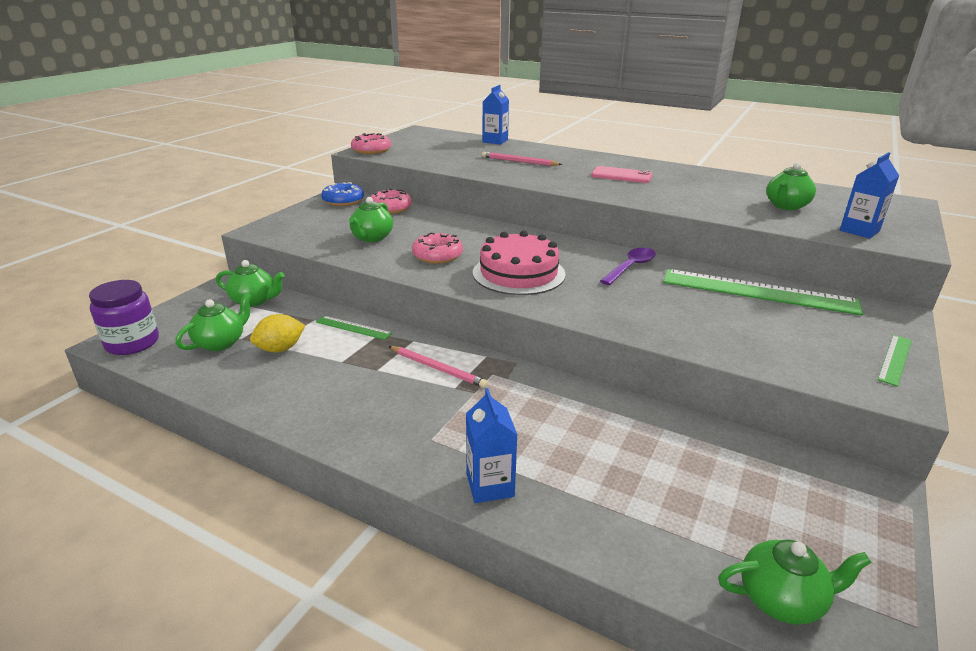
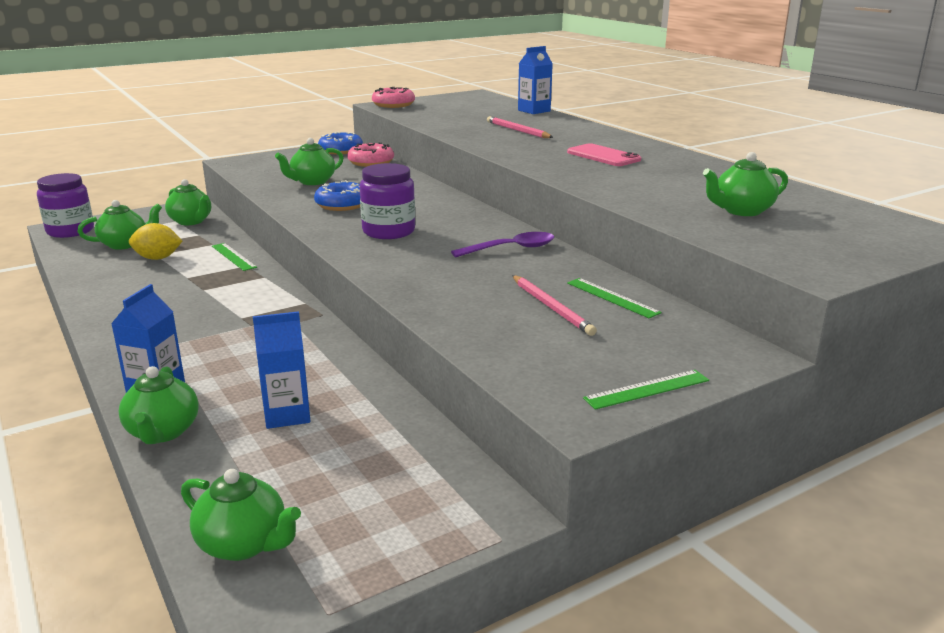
camera: 30 degrees right, 5 degrees down
(437, 256) = (342, 205): pink donut -> blue donut
(438, 368) = (250, 301): pink pencil -> pink pencil (551, 307)
(518, 273) = (388, 231): pink cake -> purple jar
(564, 527) = (163, 432): none -> green teapot
(758, 292) = (612, 297): green ruler -> green ruler, size x0.46
(859, 231) = (781, 247): blue carton -> blue carton (287, 414)

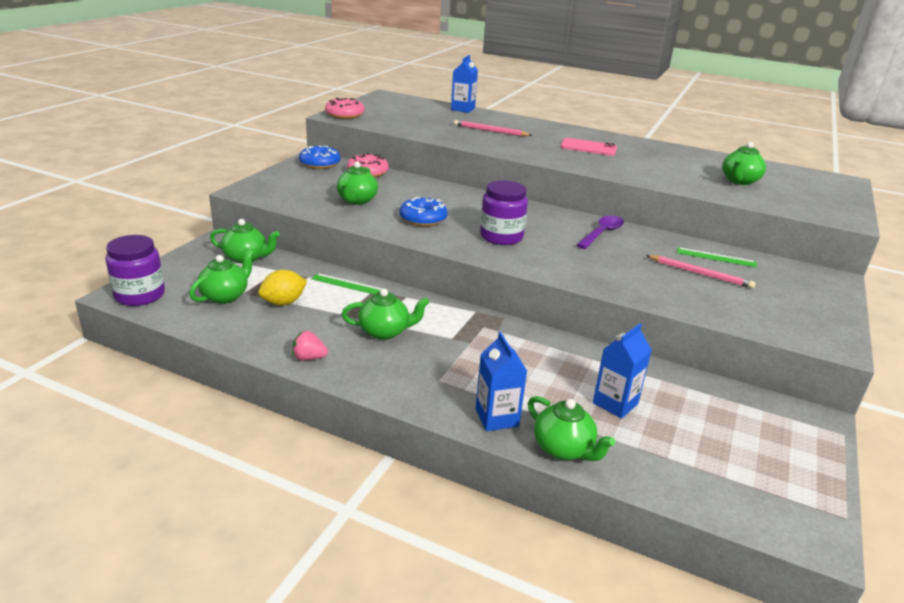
camera: 35 degrees left, 5 degrees up
(100, 301) = (309, 358): none -> pink strawberry
(244, 544) = (743, 500): green teapot -> green teapot (385, 332)
(647, 389) = (832, 316): green ruler -> none

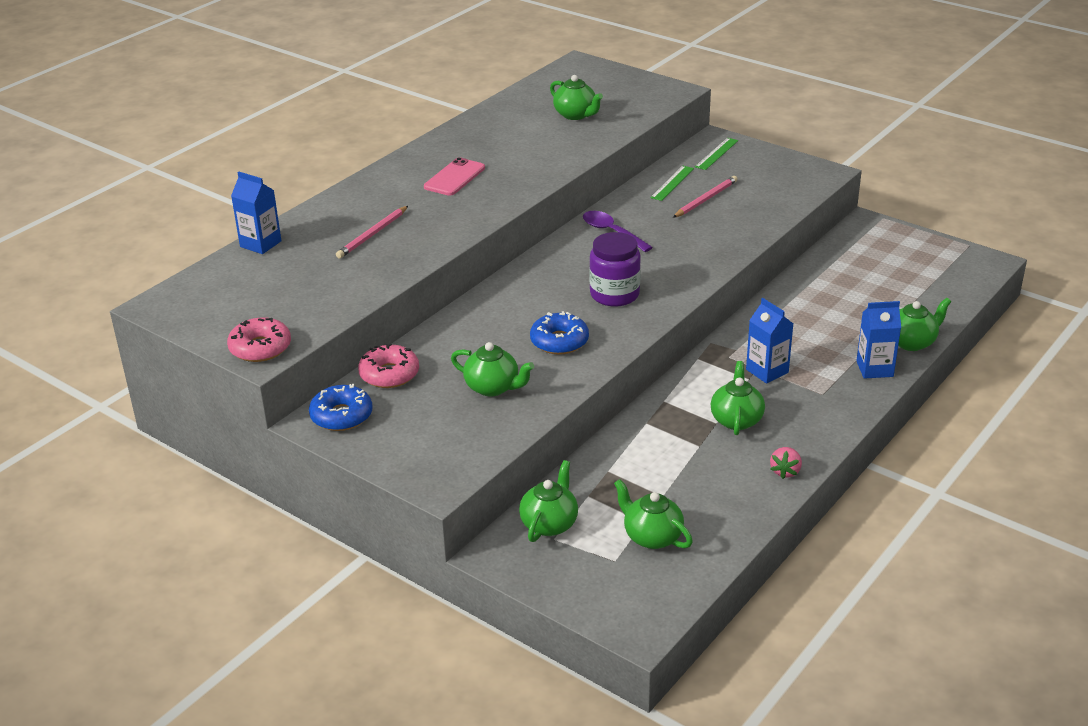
camera: 75 degrees left, 5 degrees up
(140, 295) = (644, 611): purple jar -> none
(283, 302) = (670, 490): yellow lemon -> none
(348, 284) = (631, 441): green ruler -> green ruler (716, 154)
(615, 403) = (851, 307): blue carton -> blue carton (767, 371)

